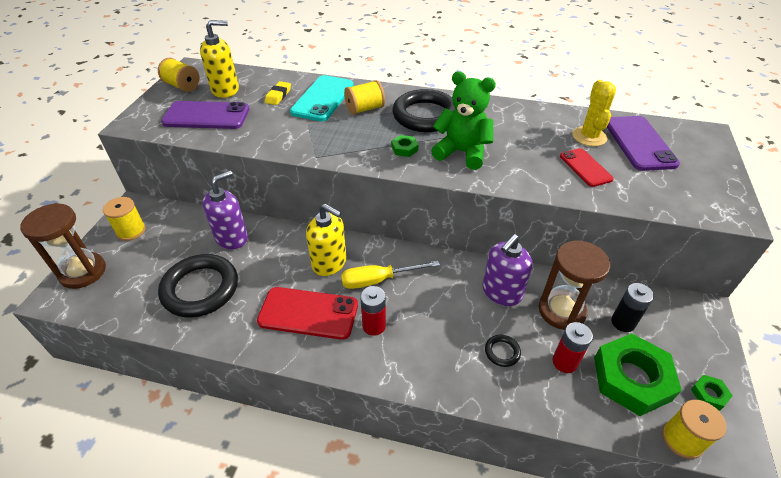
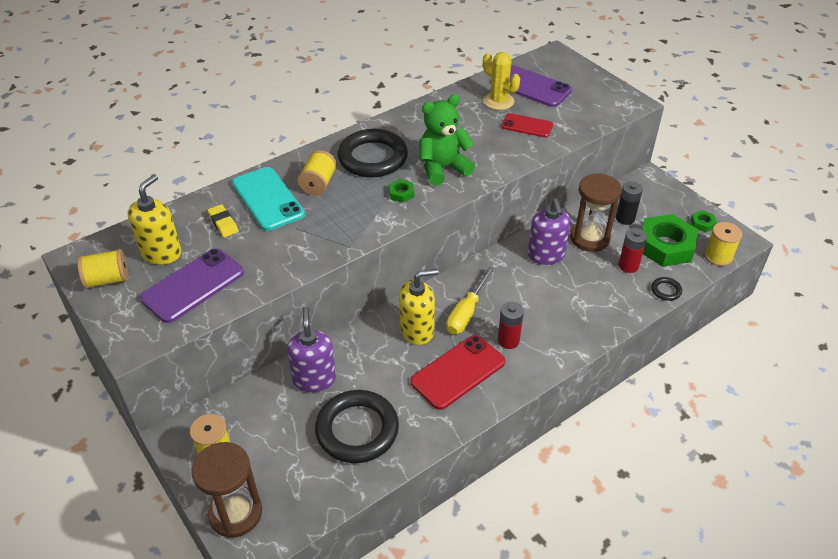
camera: 50 degrees left, 0 degrees up
(502, 352) = (594, 289): black ring -> black ring (666, 290)

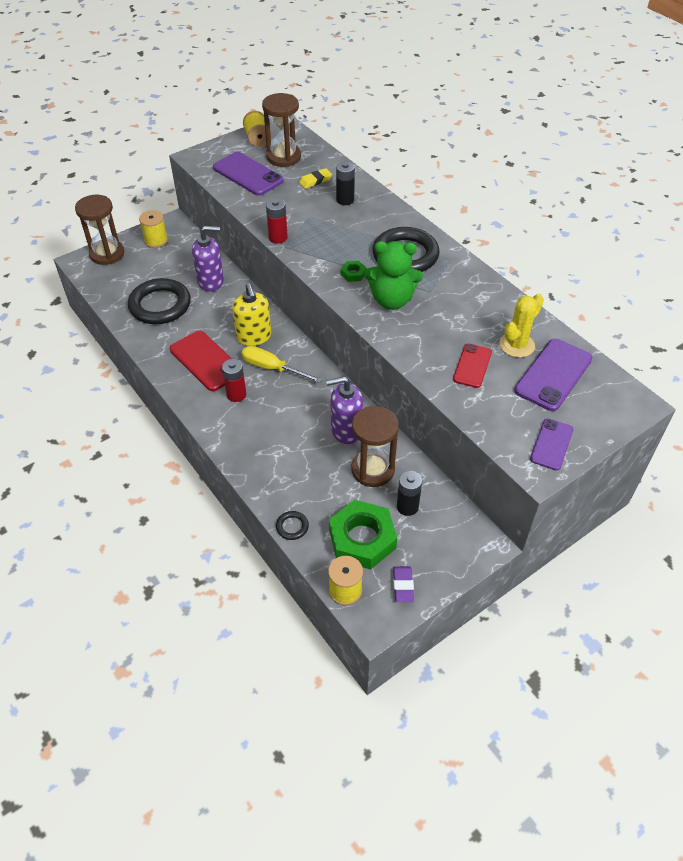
camera: 90 degrees right, 5 degrees up
(161, 253) = (283, 157): yellow soap dispenser -> brown hourglass
(268, 199) = (345, 200): turquoise phone -> black battery
(318, 184) = (365, 225): yellow spool -> none
(443, 168) = (392, 300): green teddy bear -> green teddy bear turned 120 degrees clockwise
(606, 94) = (551, 444): none -> purple phone
(628, 266) = (330, 498): red battery -> red battery (278, 237)
(702, 223) = (403, 586): green nut -> purple eraser

